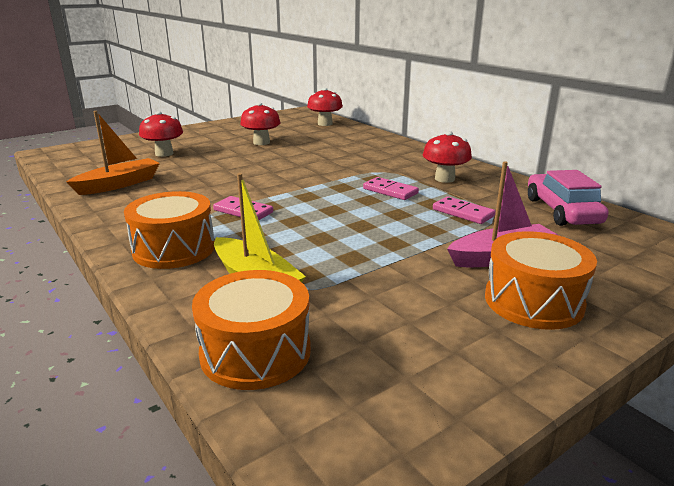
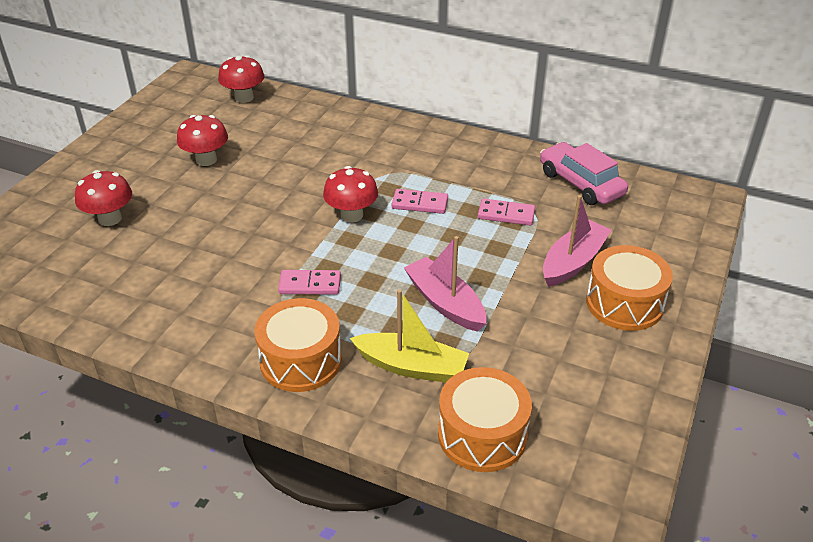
camera: 30 degrees left, 15 degrees up
(119, 184) = (125, 291): orange boat -> none
(339, 250) = (445, 303): none -> pink boat
(444, 179) = (454, 167): red mushroom -> red mushroom (351, 215)

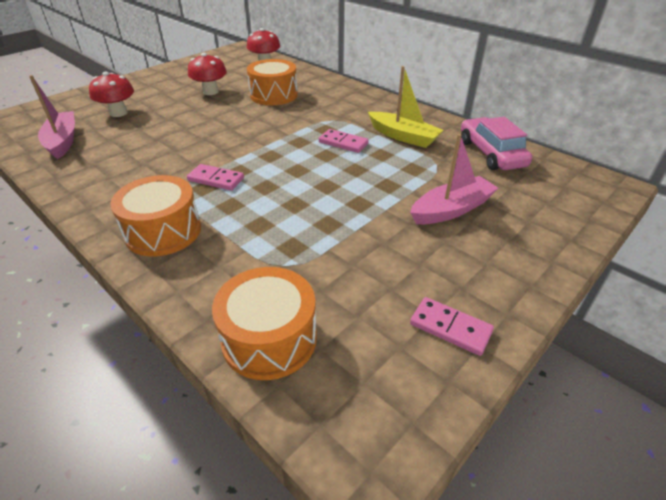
camera: 20 degrees right, 0 degrees up
(351, 215) = (284, 141): red mushroom -> none
(412, 366) = (249, 259): yellow boat -> yellow boat (403, 136)
(445, 303) = (314, 216): pink boat -> pink boat (63, 141)
(506, 214) = (410, 163): pink domino -> pink domino (450, 328)
(624, 303) = (485, 254): orange drum -> orange drum (273, 95)

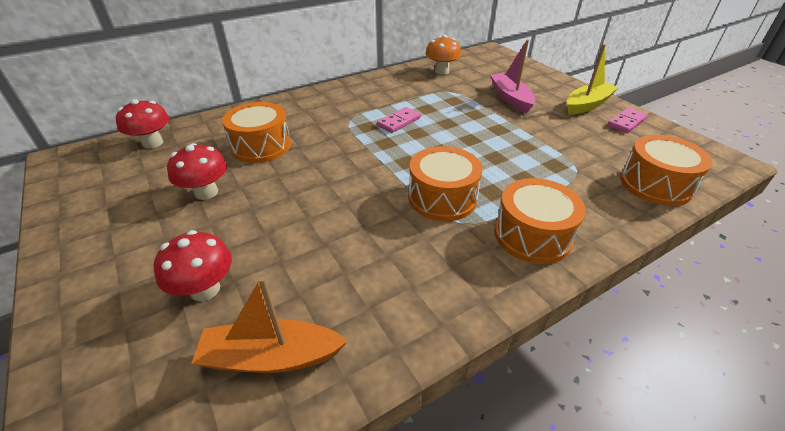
camera: 75 degrees left, 0 degrees up
(63, 141) = (271, 357): pink boat -> orange boat
(216, 179) = (442, 198): pink domino -> orange drum
(403, 136) = (401, 95): yellow boat -> yellow boat (587, 105)
(491, 153) = (441, 71): pink car -> orange mushroom

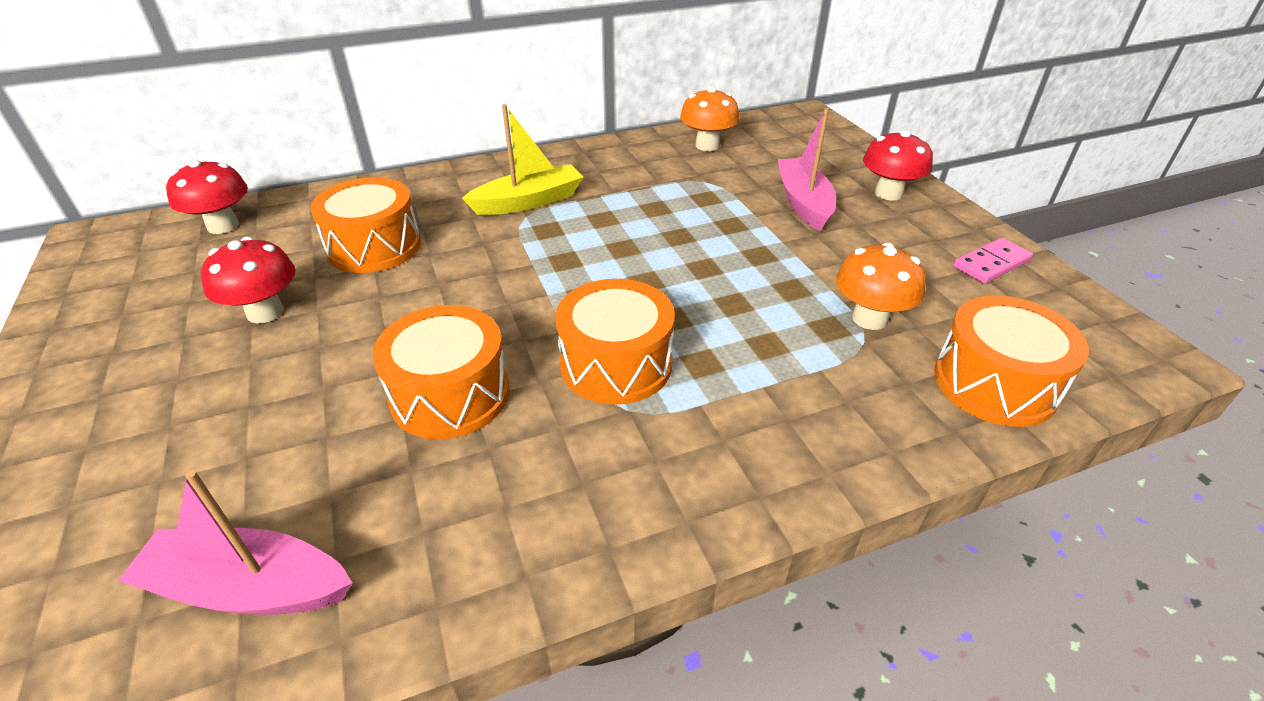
camera: 10 degrees right, 0 degrees up
(205, 289) = (201, 465): red mushroom -> red mushroom (888, 193)
(271, 357) = (248, 587): orange boat -> pink boat
(399, 122) = (601, 226): pink domino -> none
(532, 235) = (737, 447): orange drum -> orange drum (450, 394)
(574, 157) = (869, 318): none -> orange mushroom
(587, 105) = (934, 225): yellow boat -> yellow boat (528, 202)

